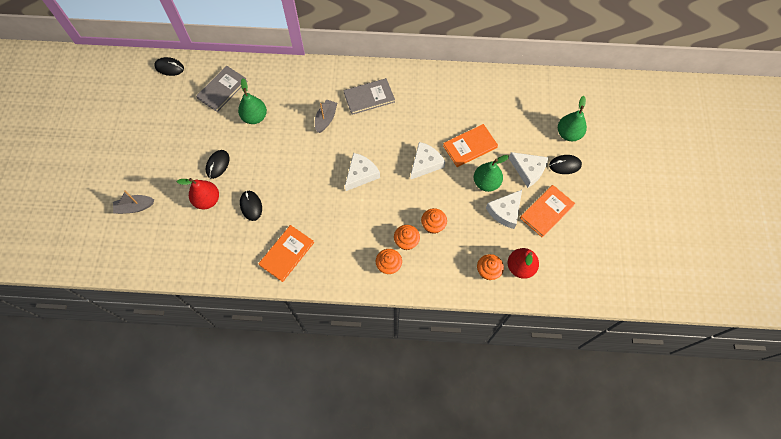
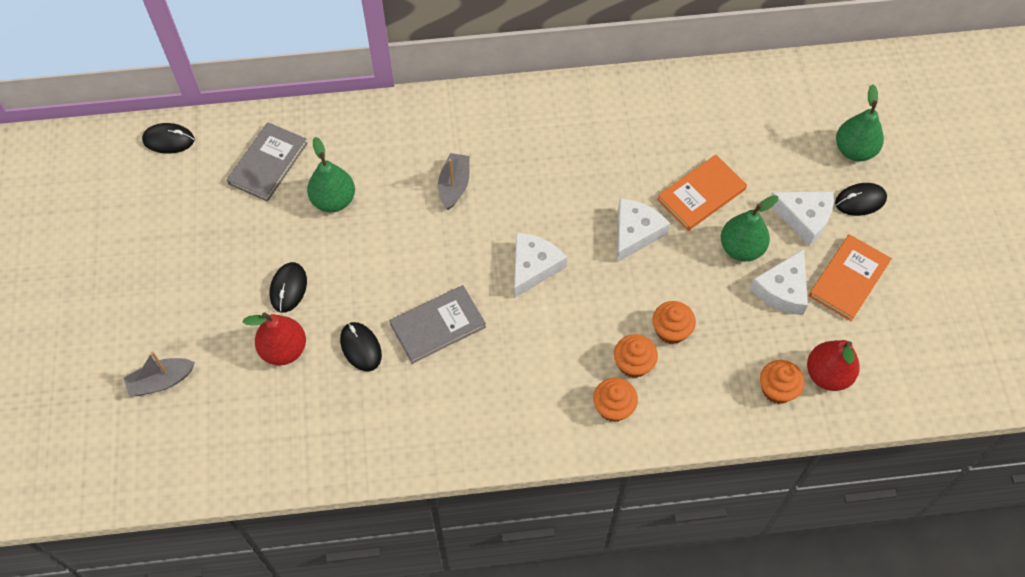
camera: 10 degrees left, 5 degrees down
(287, 254) = (439, 416): orange book -> none
(369, 97) = (518, 140): grey book -> grey book (438, 325)

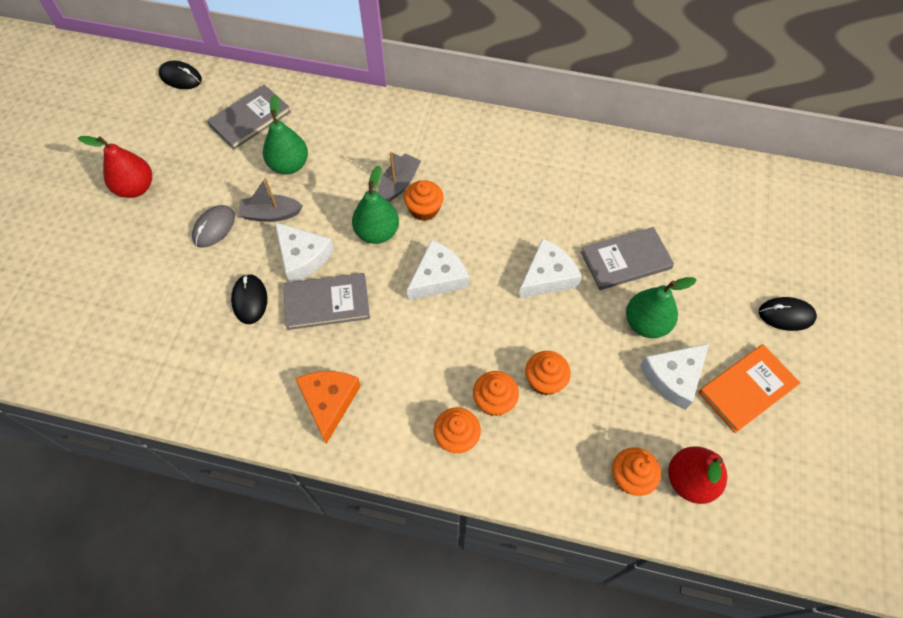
camera: 20 degrees right, 0 degrees up
(161, 381) = (68, 273): grey boat -> grey boat (271, 214)
(284, 350) = (183, 280): red pear -> red pear (136, 188)
(288, 288) = (214, 227): black mouse -> grey mouse
(483, 416) = (329, 402): none -> orange cheese
(491, 204) = (424, 209): none -> orange cupcake
(701, 194) = (626, 260): orange book -> grey book
(804, 218) = (721, 314): white cheese -> white cheese (302, 257)
(854, 150) = (796, 265): green pear -> green pear (377, 232)

